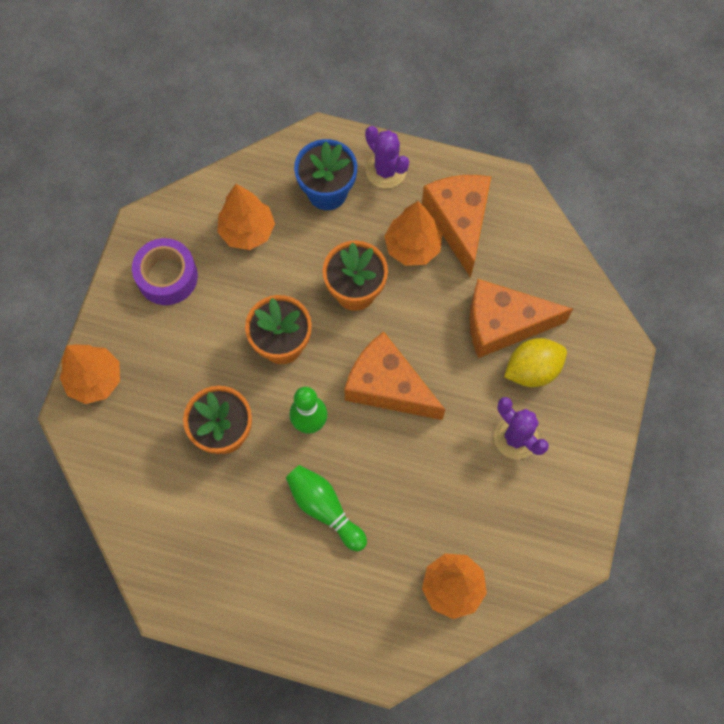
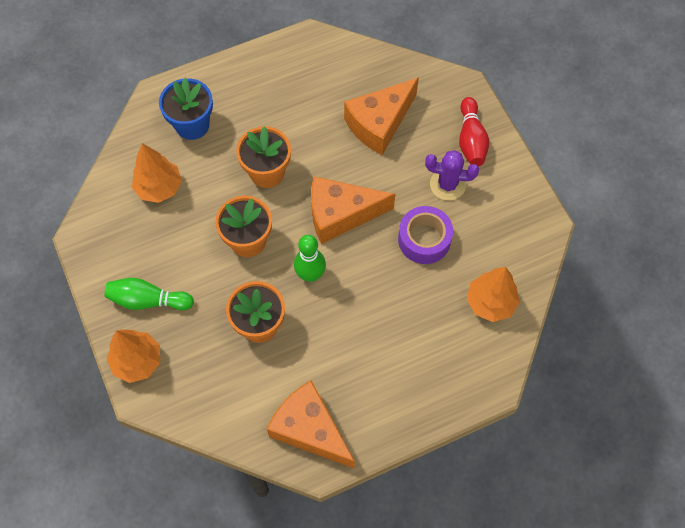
camera: 40 degrees left, 5 degrees down
(167, 277) = (128, 257): purple tape -> purple tape (424, 239)
(324, 508) = (368, 319): green bowling pin -> green bowling pin (148, 300)
(386, 170) = (219, 84): purple cactus -> none
(412, 247) = (280, 119): orange tree -> none
(459, 222) = (296, 83): orange cheese -> orange cheese (310, 429)
(532, 370) = (421, 137): yellow lemon -> none
(580, 410) = (471, 140): none -> red bowling pin

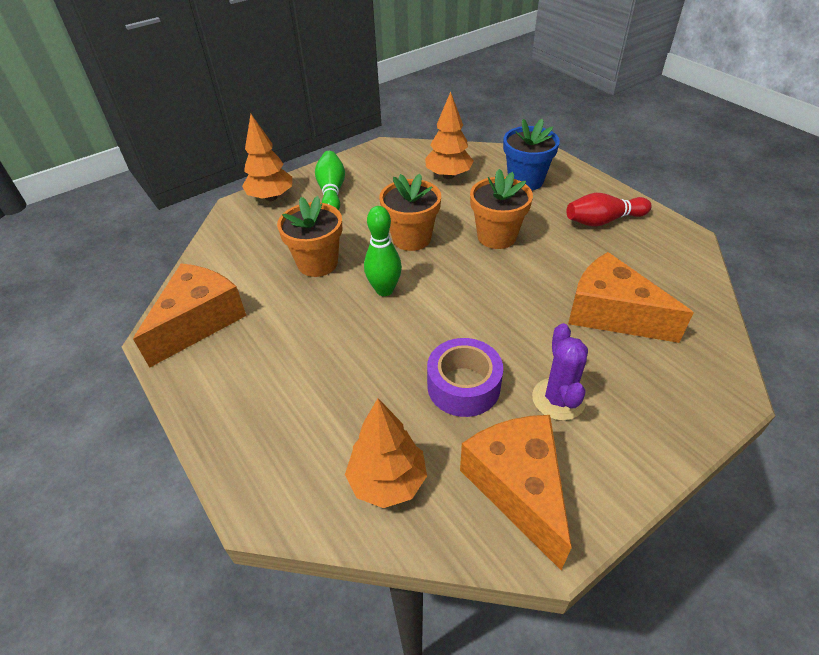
camera: 80 degrees right, 20 degrees down
(341, 214) = (469, 301): orange cheese -> orange cheese (518, 487)
(471, 140) = (646, 416): red bowling pin -> red bowling pin (603, 221)

